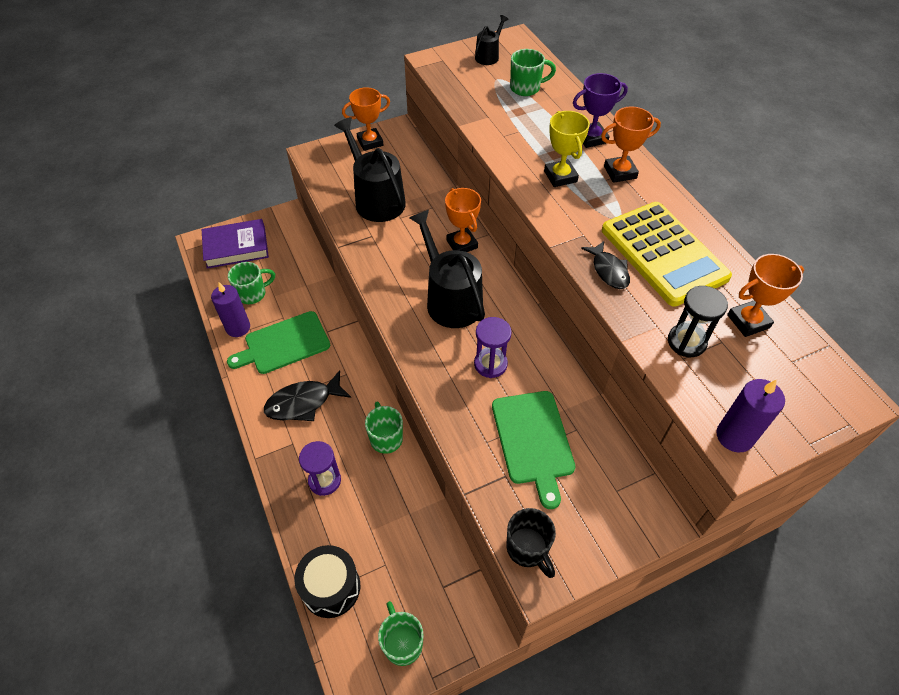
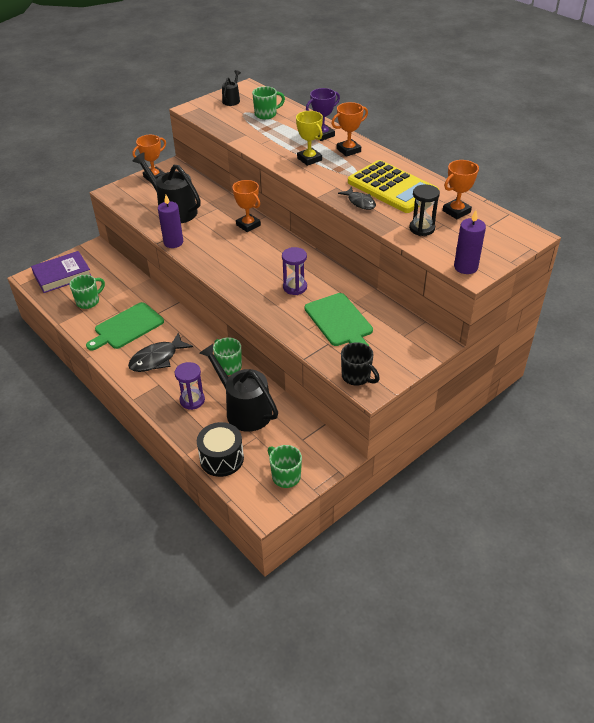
camera: 15 degrees left, 10 degrees down
(238, 327) = (85, 324): purple candle -> purple candle (173, 242)
(450, 299) = (252, 257): black watering can -> black watering can (244, 410)

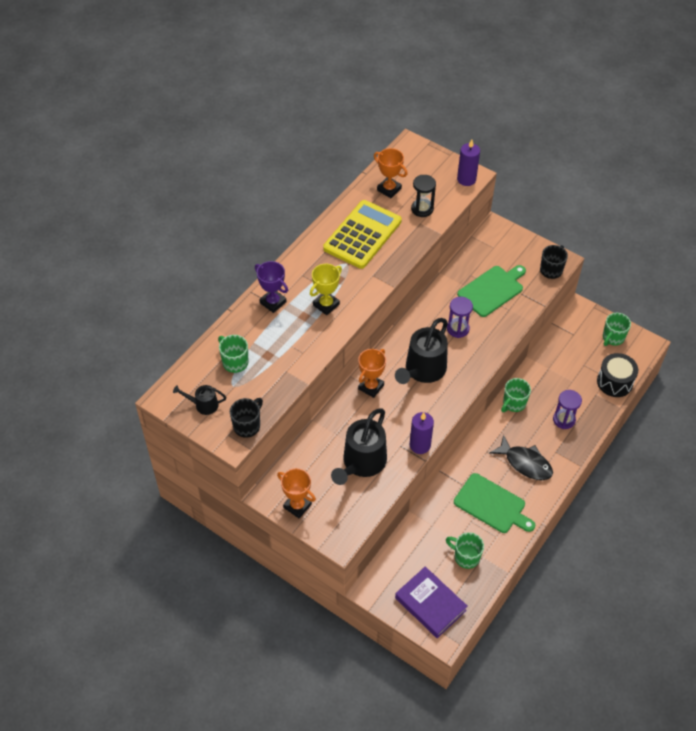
camera: 105 degrees left, 10 degrees up
(202, 115) = (247, 426): none -> black mug
(244, 410) = (559, 379): black watering can -> black watering can (423, 370)
(348, 150) = (300, 276): orange trophy -> none
(360, 202) = (394, 254): black fish -> none

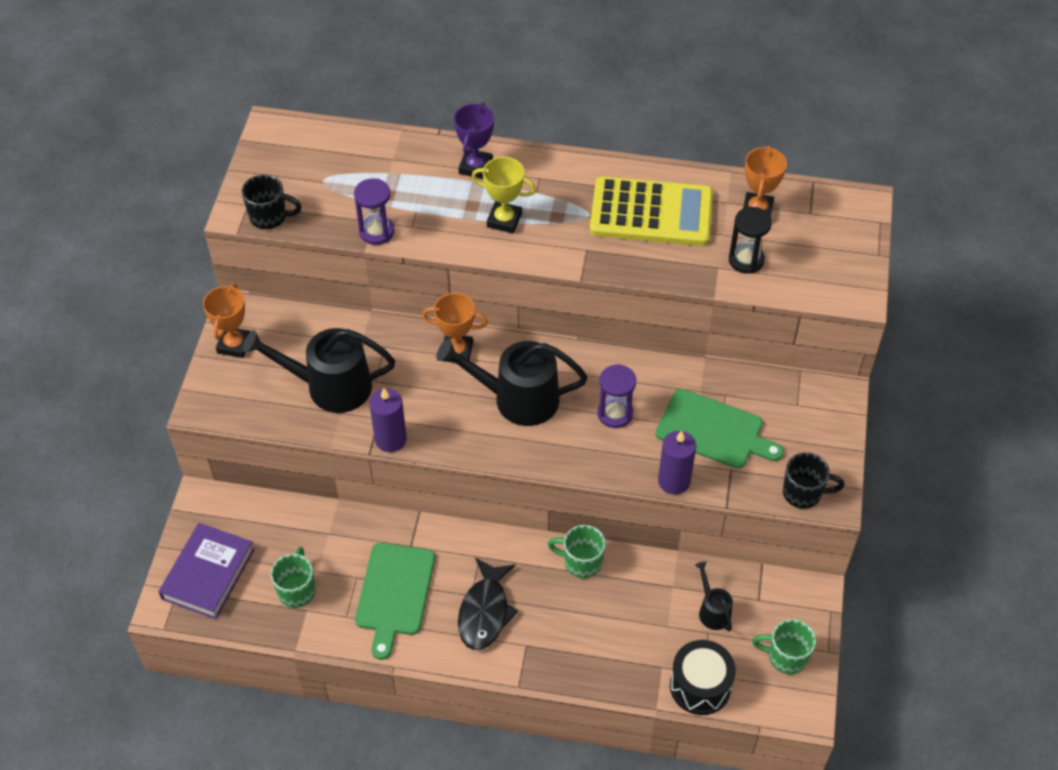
camera: 65 degrees right, 0 degrees up
(203, 405) = (280, 165): black watering can -> black watering can (712, 611)
(234, 362) = (359, 168): green mug -> none
(466, 179) = (843, 291): purple candle -> purple candle (674, 481)
(564, 420) = (589, 637): purple hourglass -> purple hourglass (377, 232)

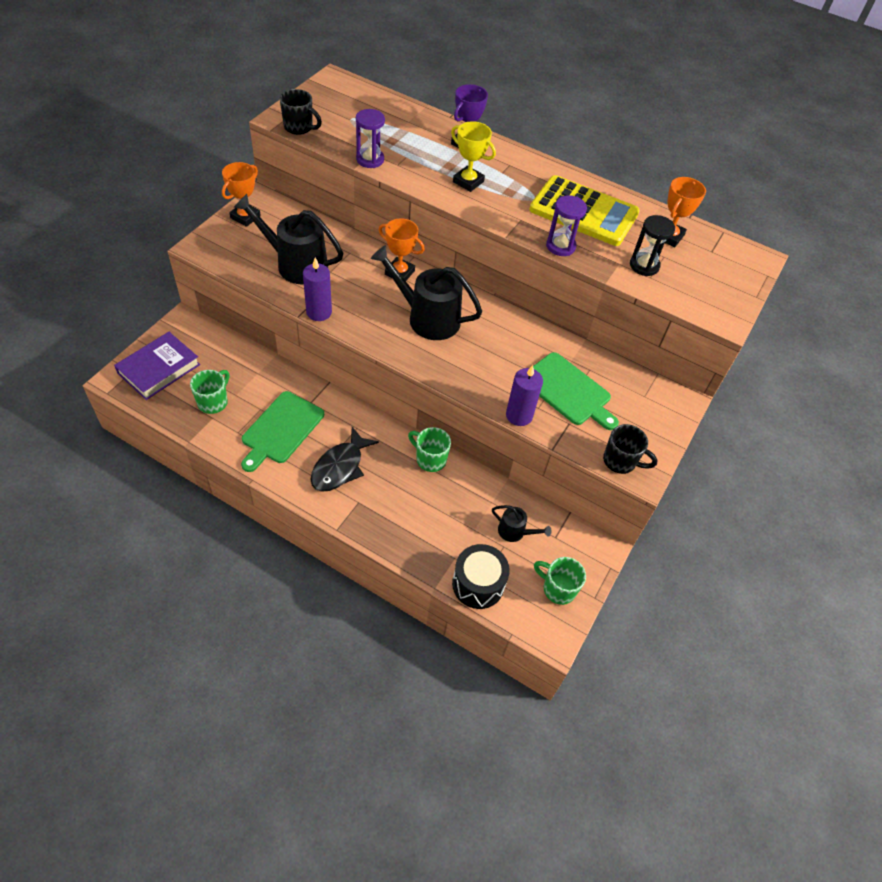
camera: 15 degrees right, 0 degrees up
(615, 413) = (496, 353): purple hourglass -> purple hourglass (560, 246)
(712, 611) = (515, 532): black watering can -> black watering can turned 120 degrees clockwise

